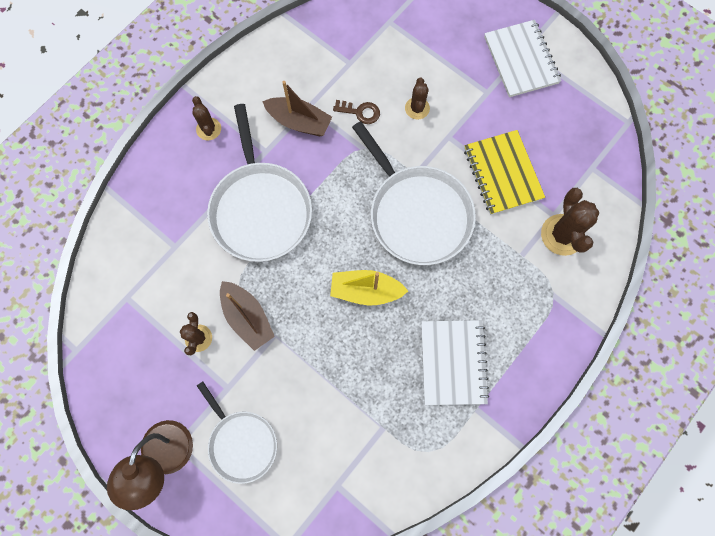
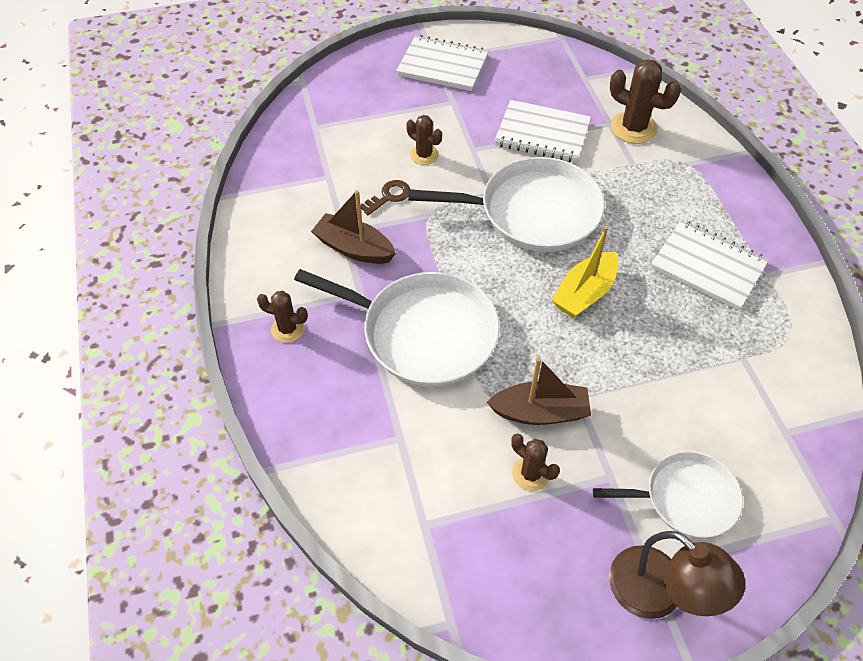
camera: 55 degrees left, 20 degrees down
(299, 122) = (354, 248): brown boat -> brown boat turned 120 degrees counterclockwise
(502, 173) = (542, 134): yellow notebook -> white notebook

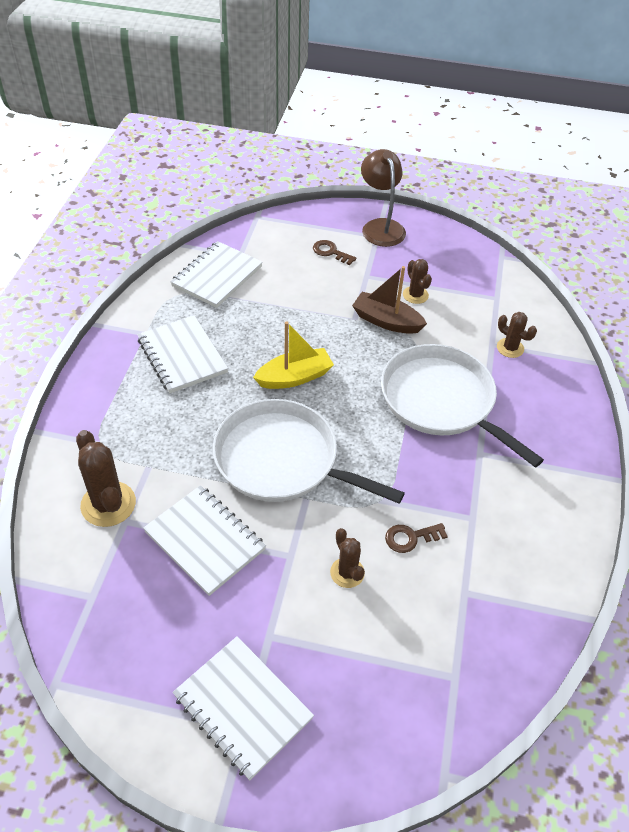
camera: 155 degrees left, 5 degrees down
(287, 329) = (554, 449): brown cactus -> brown cactus (510, 348)
(354, 248) = (469, 496): brown boat -> none
(685, 498) = (330, 252): white pan -> brown key
(776, 383) = (217, 276): none -> white notebook

